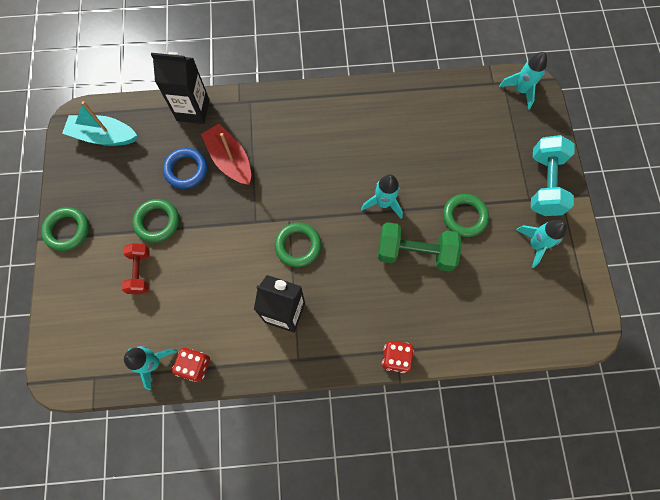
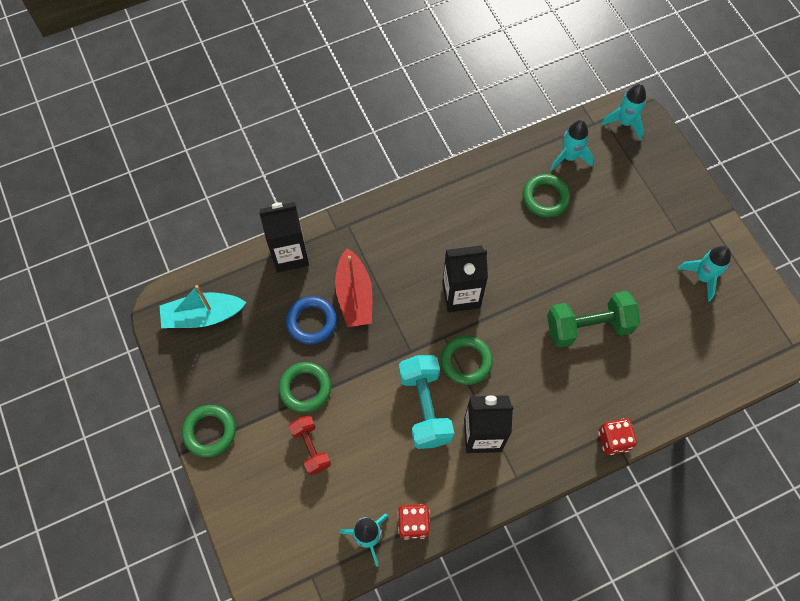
camera: 20 degrees left, 5 degrees down
(230, 160) = (354, 295): red boat -> red boat turned 135 degrees counterclockwise
(317, 189) = (461, 295): none -> black carton
(383, 203) = (535, 286): turquoise rocket -> turquoise rocket (569, 157)
(464, 217) = (622, 272): green ring -> green ring (545, 198)
(544, 184) = (686, 212): turquoise dumbbell -> turquoise dumbbell (425, 407)

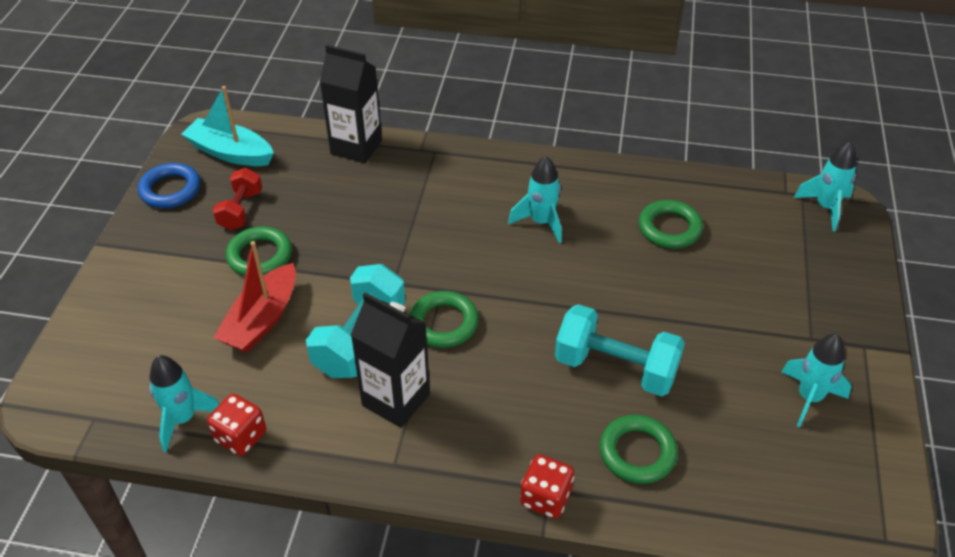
camera: 35 degrees right, 20 degrees down
(209, 432) = (139, 241): green ring -> green ring (637, 452)
(311, 322) = (322, 207): blue ring -> blue ring (170, 190)
(311, 448) = (213, 307): red dumbbell -> red dumbbell (241, 210)
(354, 295) = (384, 208): red boat -> red boat (262, 320)
(461, 295) = (494, 263): black carton -> none
(569, 157) = (729, 207): turquoise rocket -> turquoise rocket (541, 222)
(588, 326) = (615, 368): green dumbbell -> turquoise dumbbell

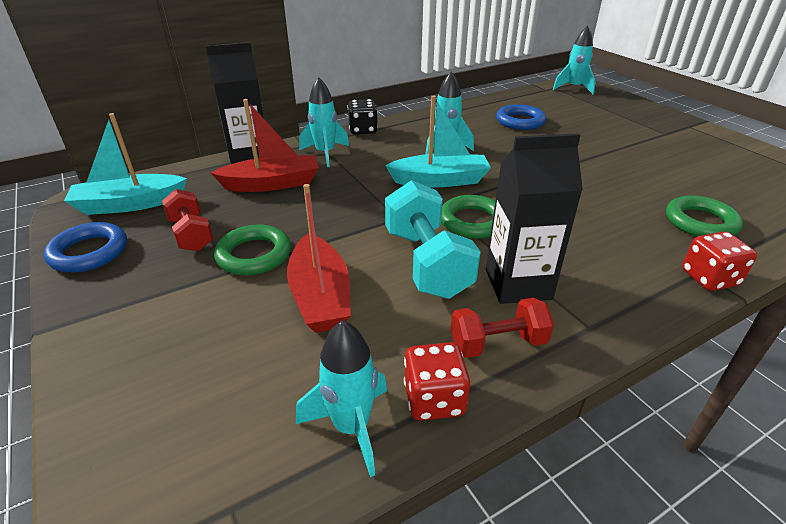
camera: 40 degrees left, 10 degrees down
(321, 431) = (498, 343): none -> red dumbbell
(344, 186) = (272, 184): none -> red boat
(478, 262) = (440, 180): none -> turquoise boat
(494, 156) = (363, 130): none -> black dice
(615, 368) = (611, 190): turquoise dumbbell -> none
(669, 228) = (520, 121): green ring -> blue ring
(809, 398) = (713, 155): turquoise rocket -> turquoise rocket (325, 154)

